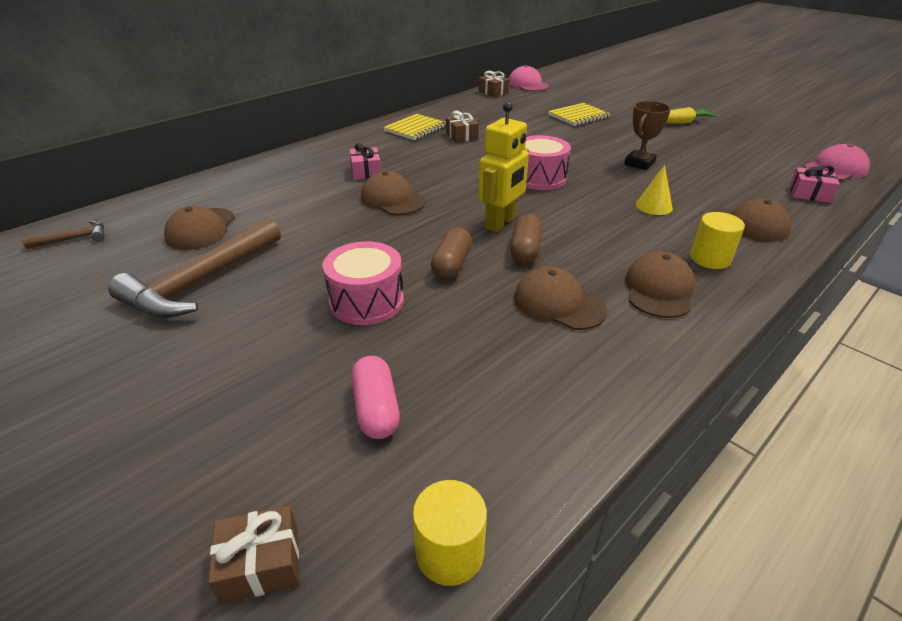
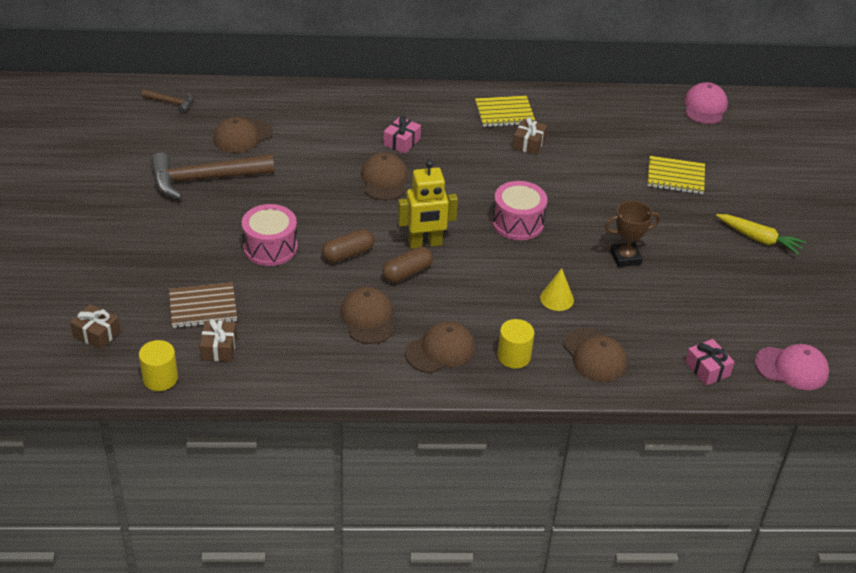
camera: 40 degrees right, 5 degrees up
(376, 409) = (203, 307): pink capsule -> brown notebook
(493, 92) = (650, 100): brown gift -> brown gift (219, 348)

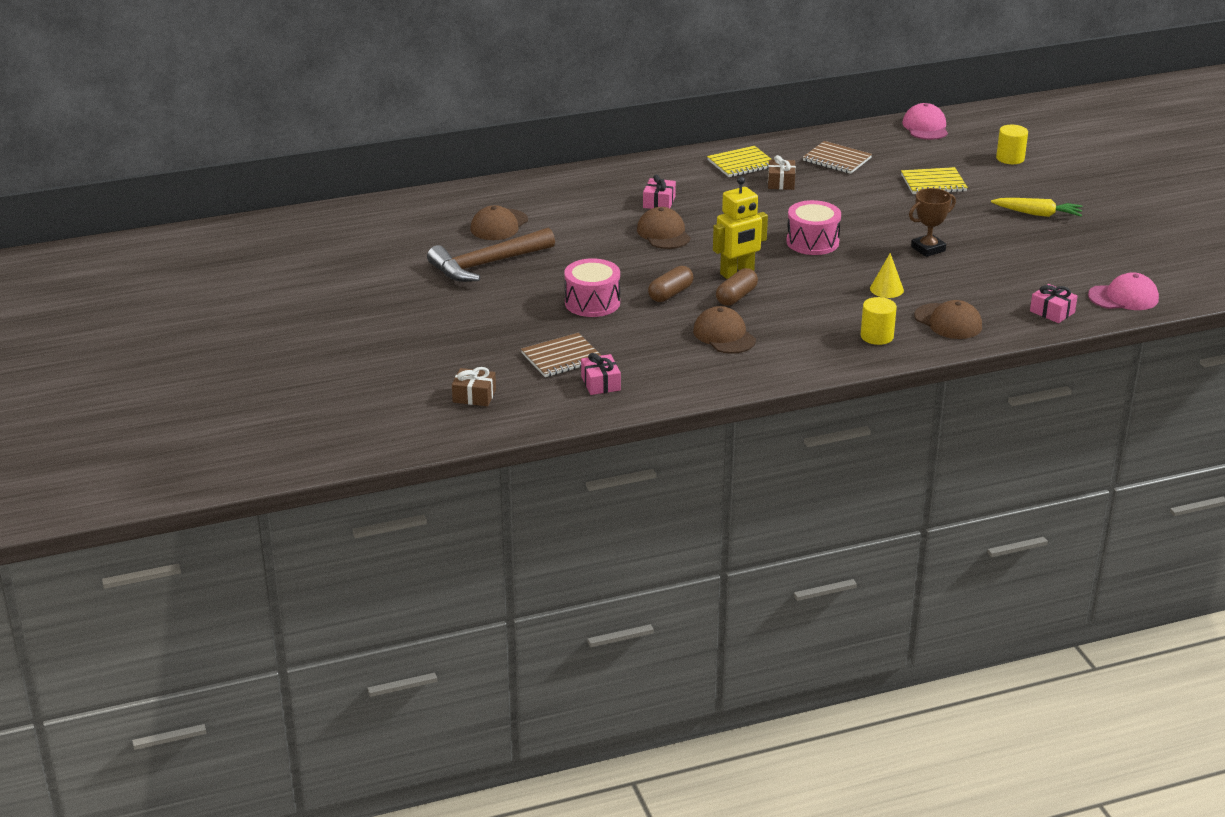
camera: 15 degrees left, 10 degrees down
(160, 378) = (562, 415): yellow cylinder -> yellow cylinder (1010, 158)
(171, 103) = (406, 212): brown hammer -> none
(219, 348) = (600, 383): brown gift -> pink gift
(440, 350) = (807, 345): brown cap -> none
(597, 128) = (837, 159): none -> brown notebook

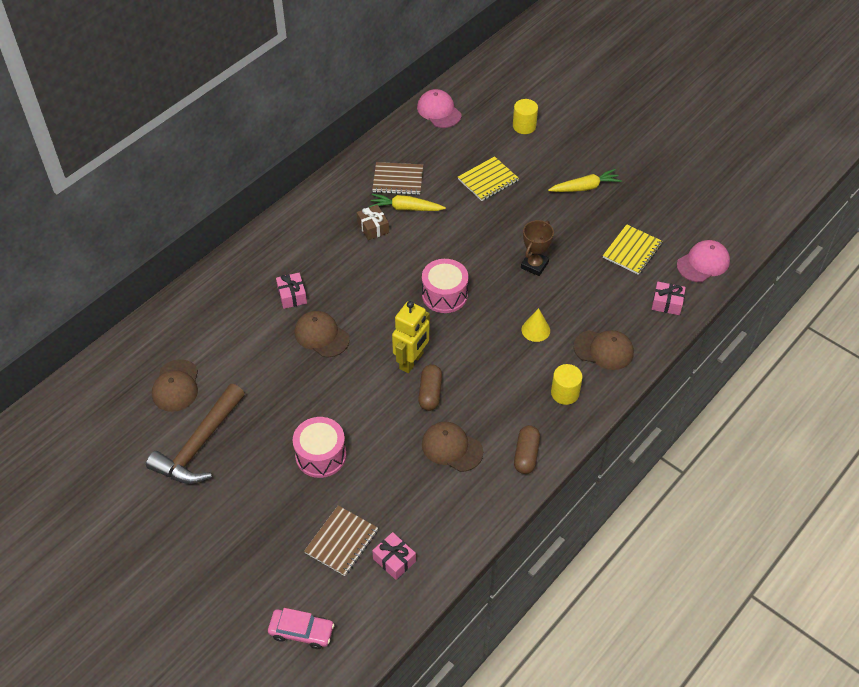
camera: 30 degrees left, 20 degrees up
(474, 396) = (301, 631): brown gift -> pink car
(670, 294) = (376, 413): brown capsule -> brown capsule (526, 455)
(741, 164) = (327, 216): yellow notebook -> yellow notebook (632, 251)
(827, 179) = (406, 208): none -> yellow carrot

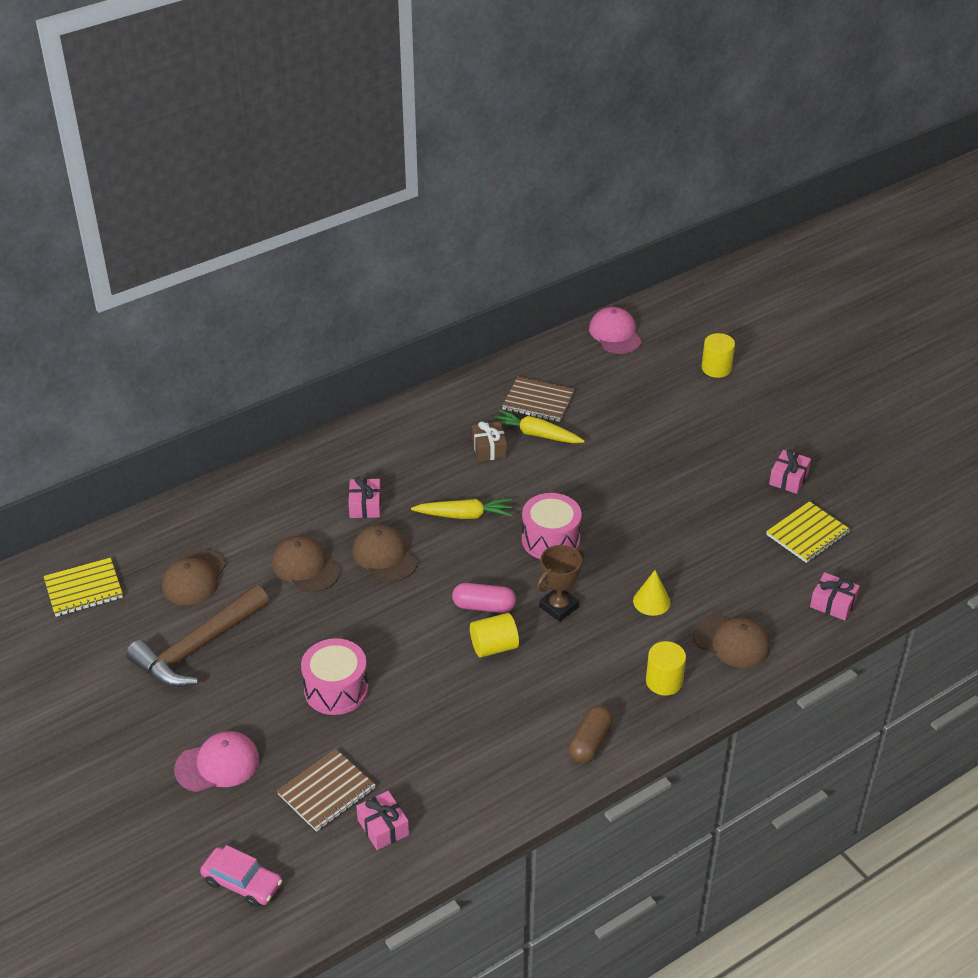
camera: 15 degrees right, 10 degrees down
(411, 361) = (484, 606): yellow robot -> pink capsule
(430, 393) = (494, 647): brown capsule -> yellow cylinder
(451, 448) = (499, 714): brown cap -> brown cap (305, 567)
(488, 180) = (649, 421): yellow notebook -> yellow notebook (84, 589)
(534, 265) = (675, 527): brown trophy -> brown trophy (559, 607)
(585, 187) = (770, 450): yellow carrot -> yellow carrot (464, 515)
(605, 208) = (788, 479): none -> pink gift
(703, 263) = (897, 566): pink cap -> pink cap (217, 764)

